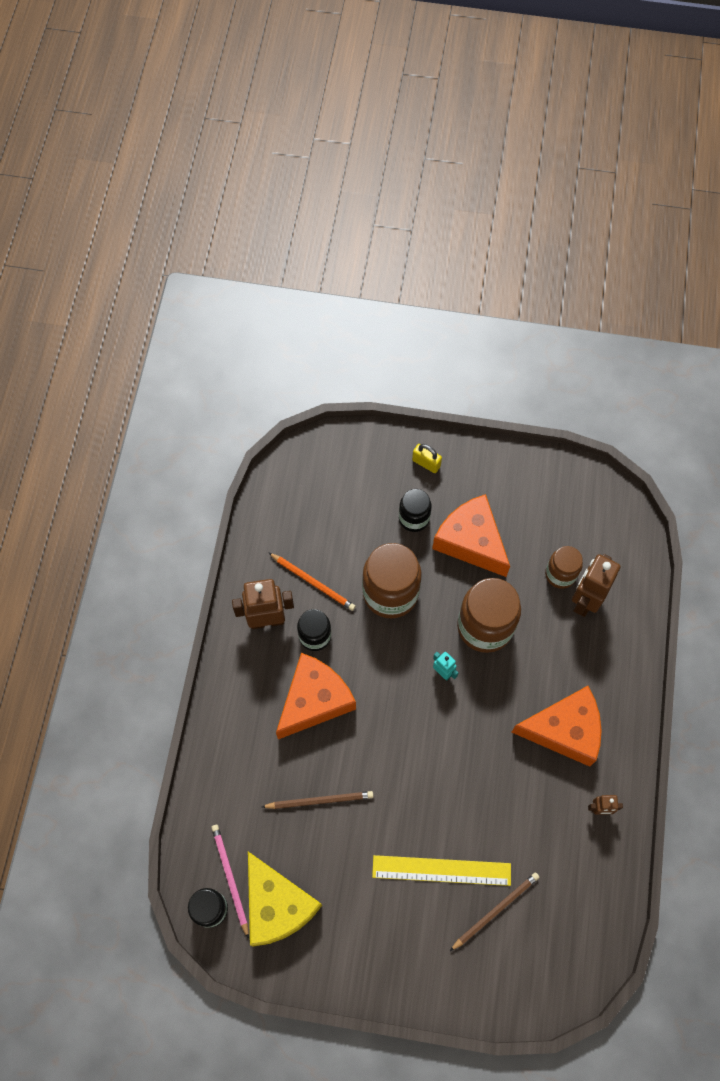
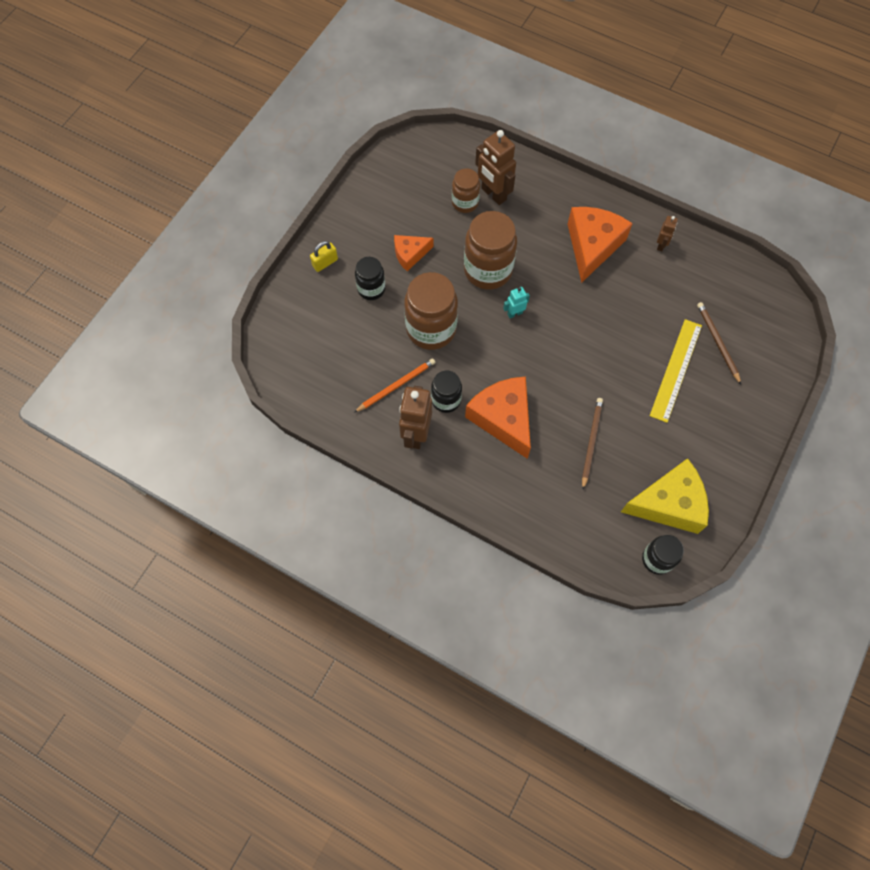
camera: 70 degrees left, 0 degrees up
(230, 878) = (635, 535): pink pencil -> none
(471, 541) = (410, 254): orange cheese -> orange cheese, size x0.56

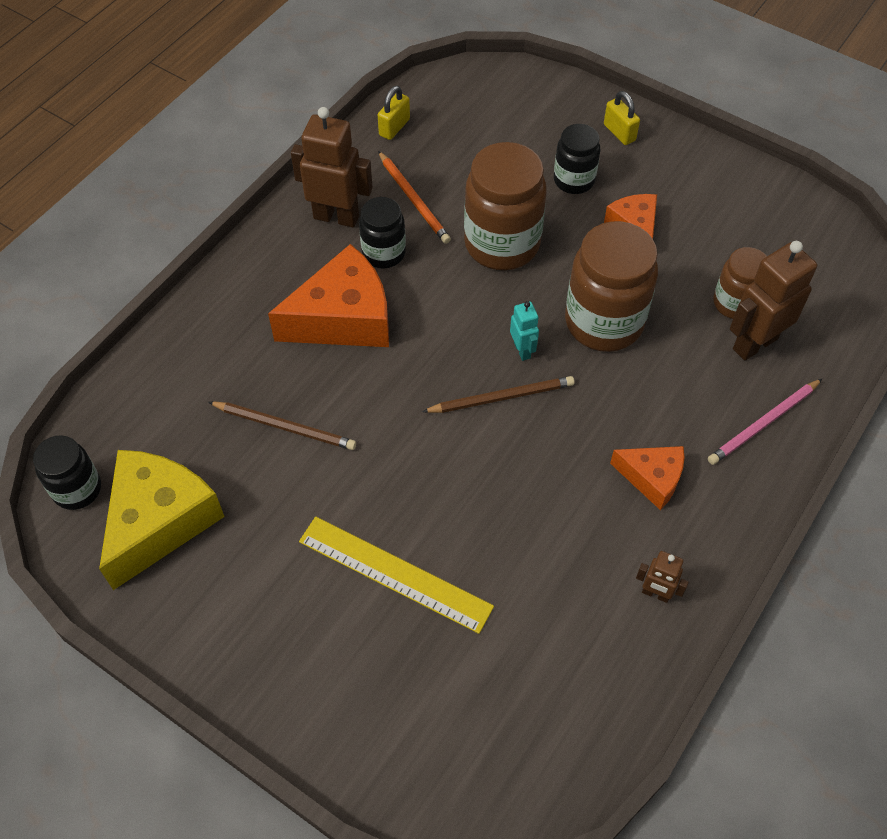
camera: 95 degrees right, 10 degrees down
(326, 405) = (394, 127): none -> yellow padlock
(548, 193) = (763, 424): none -> pink pencil
(592, 246) = (652, 478): orange cheese -> orange cheese, size x0.56
(669, 504) = (159, 521): yellow cheese -> yellow cheese turned 150 degrees counterclockwise
(717, 342) = (442, 656): brown pencil -> brown pencil (502, 397)

